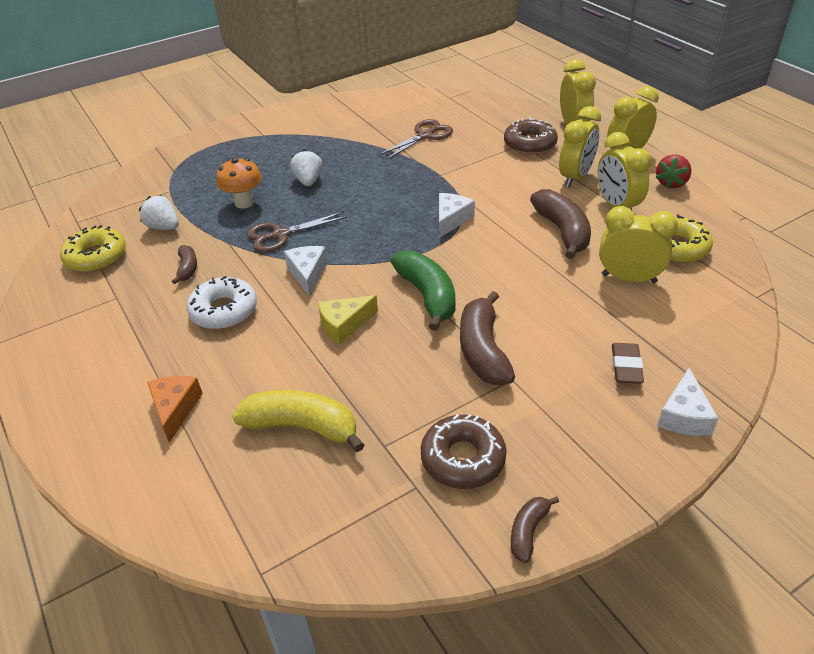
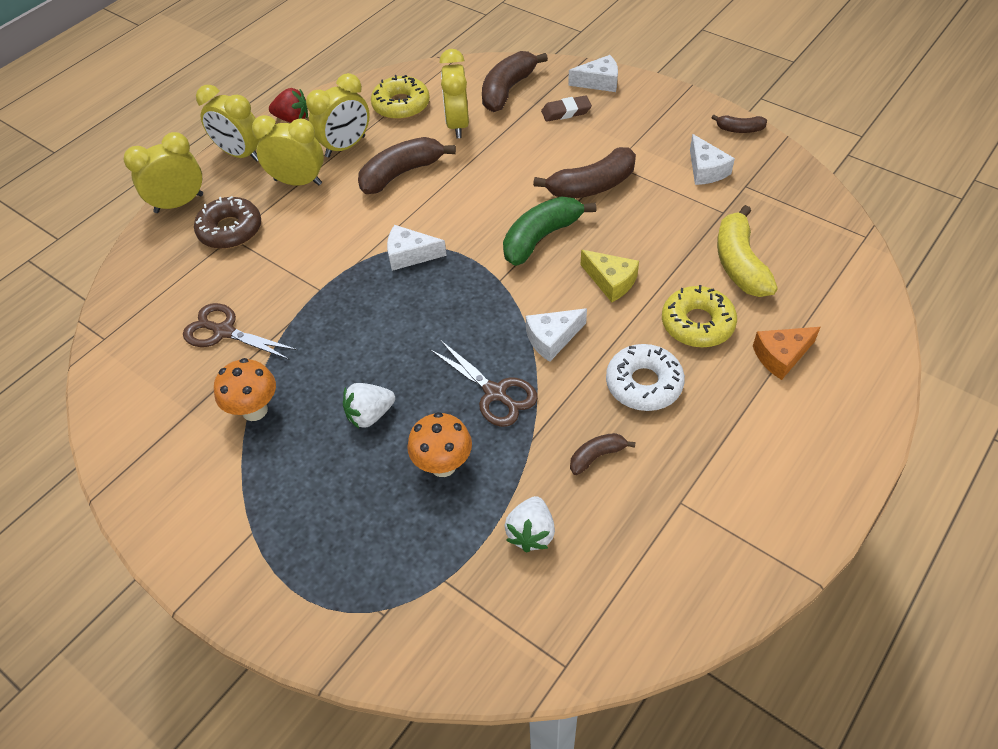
camera: 110 degrees left, 10 degrees up
(96, 257) = (625, 578): yellow donut -> yellow donut (697, 324)
(348, 141) = (255, 410): none -> orange mushroom
(463, 459) = (706, 170): brown donut -> white cheese
(685, 329) = (507, 90): none -> brown banana

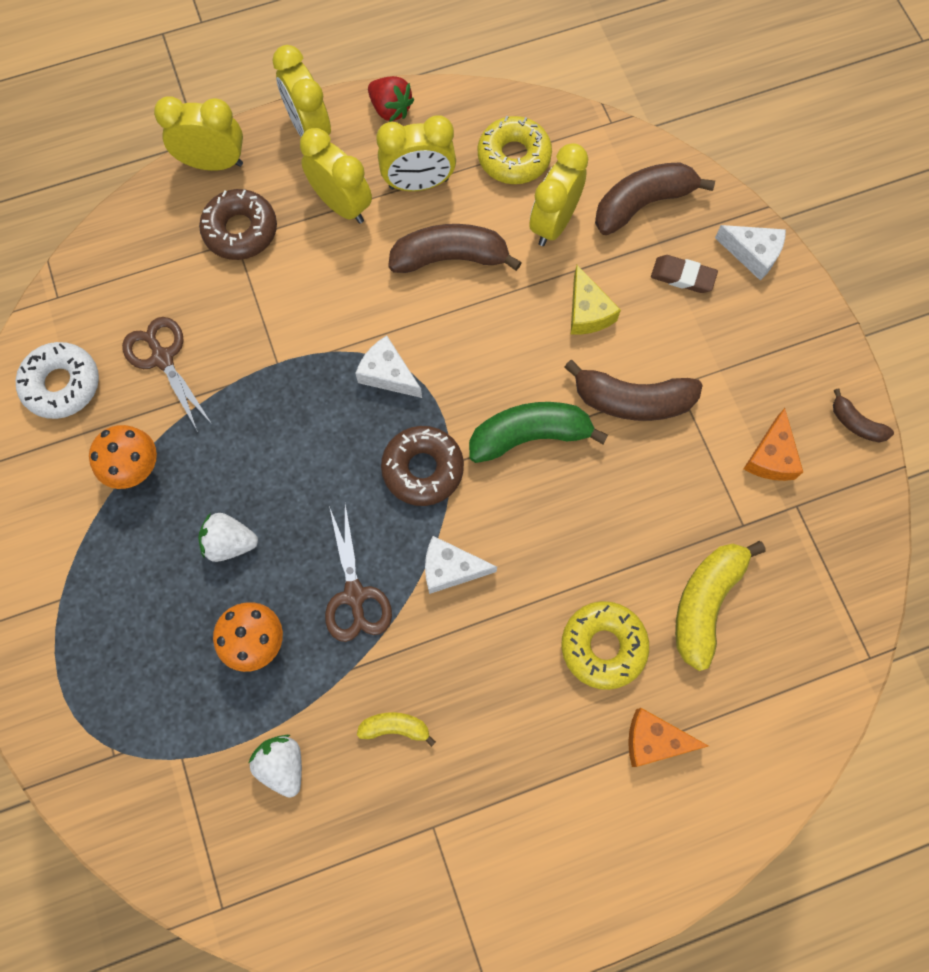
camera: 30 degrees right, 20 degrees up
(481, 294) = (423, 469): none -> brown donut
(531, 533) = (282, 765): white strawberry -> white strawberry turned 105 degrees clockwise
(597, 456) = (395, 727): brown banana -> yellow banana
(611, 281) = (558, 538): yellow cheese -> yellow cheese (587, 312)
(644, 384) = (497, 680): white donut -> white donut (62, 385)
(706, 170) = (771, 456): white cheese -> orange cheese

